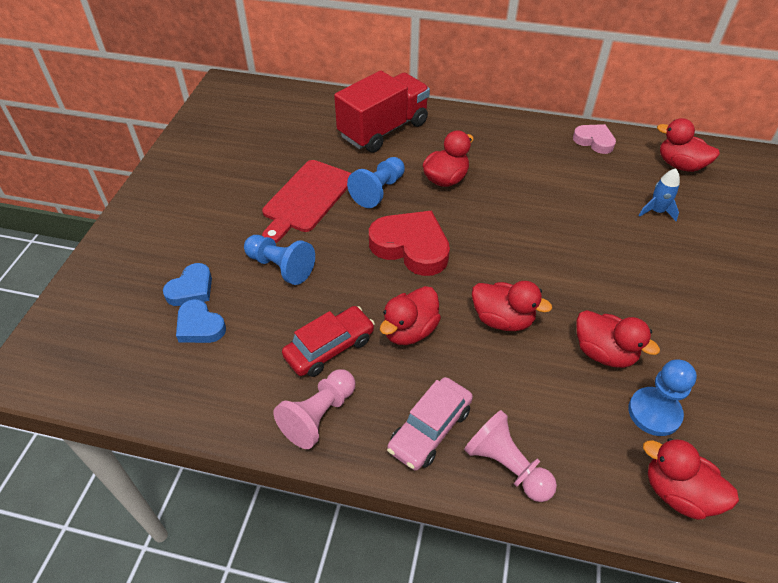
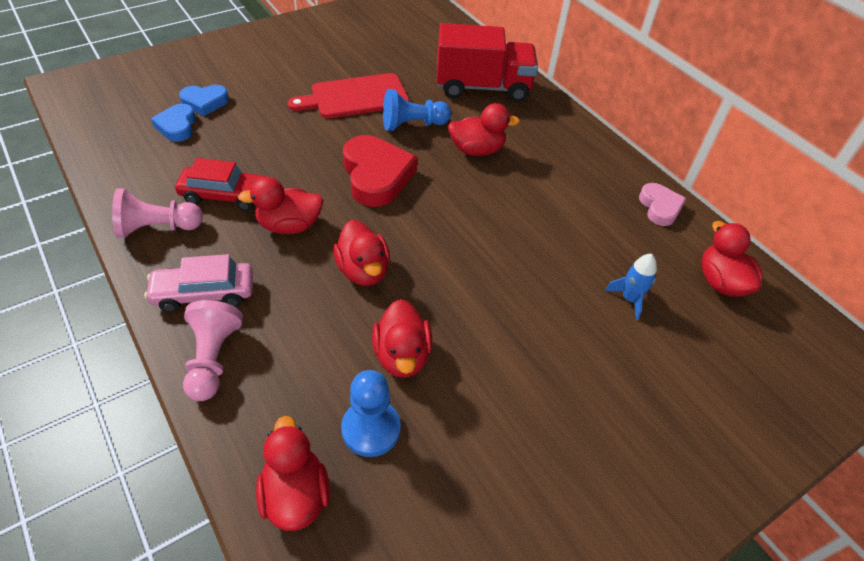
camera: 40 degrees right, 0 degrees up
(280, 267) = (273, 127): blue pawn -> none

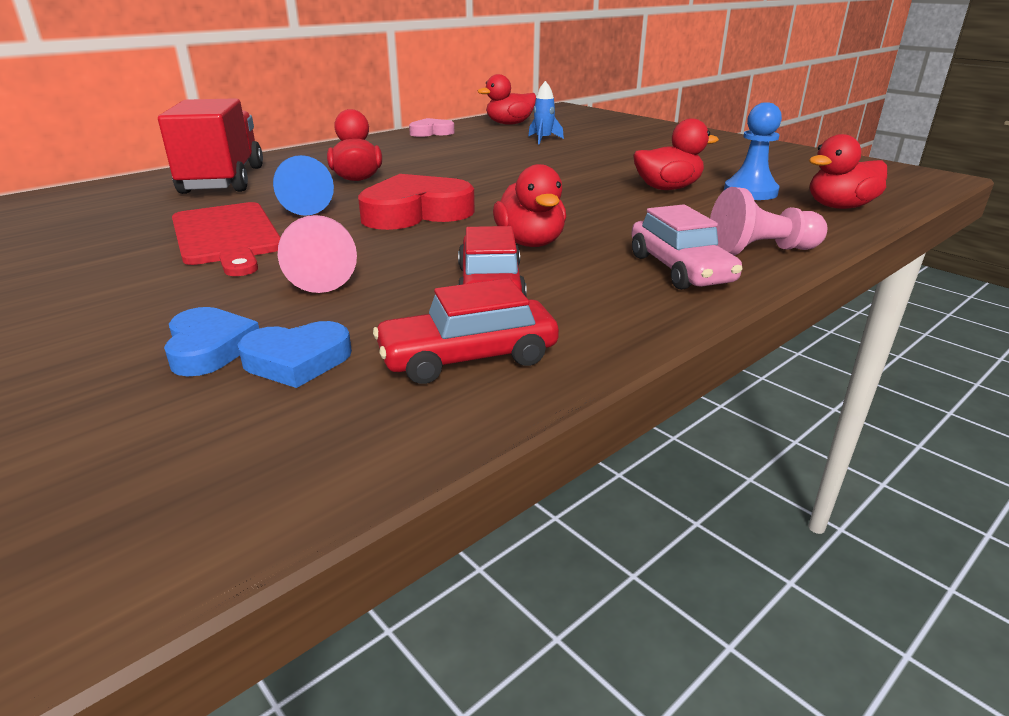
camera: 95 degrees left, 20 degrees down
(146, 177) = (468, 357): none -> red car
(158, 228) = (589, 320): pink pawn -> pink pawn (319, 273)
(363, 270) = (578, 207): red duck -> none

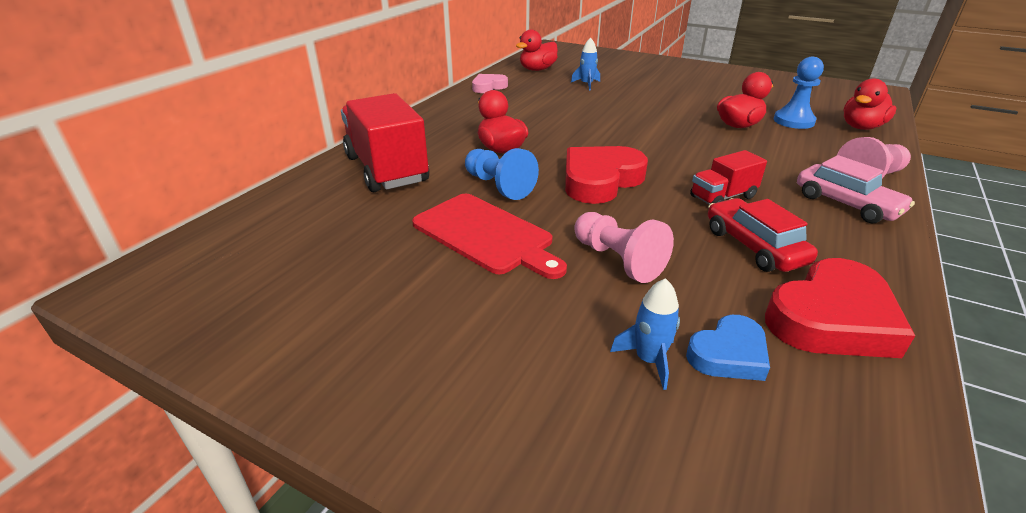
camera: 20 degrees left, 5 degrees up
(209, 348) = (648, 360): blue heart -> blue rocket
(468, 357) = (831, 319): red car -> red heart
(530, 243) = (722, 197): red duck -> red truck

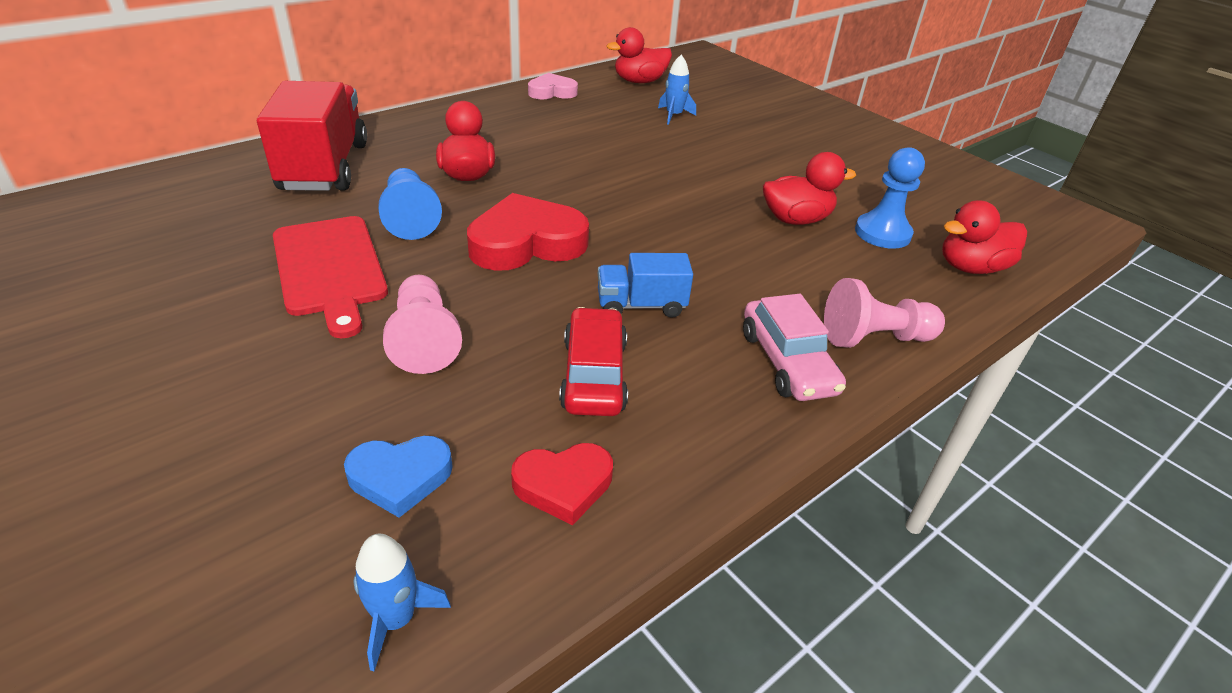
camera: 20 degrees right, 5 degrees up
(648, 360) = (316, 452): blue rocket -> blue rocket (396, 619)
(722, 197) = (641, 305): red truck -> blue truck
(831, 319) = (563, 485): red heart -> red heart, size x0.58

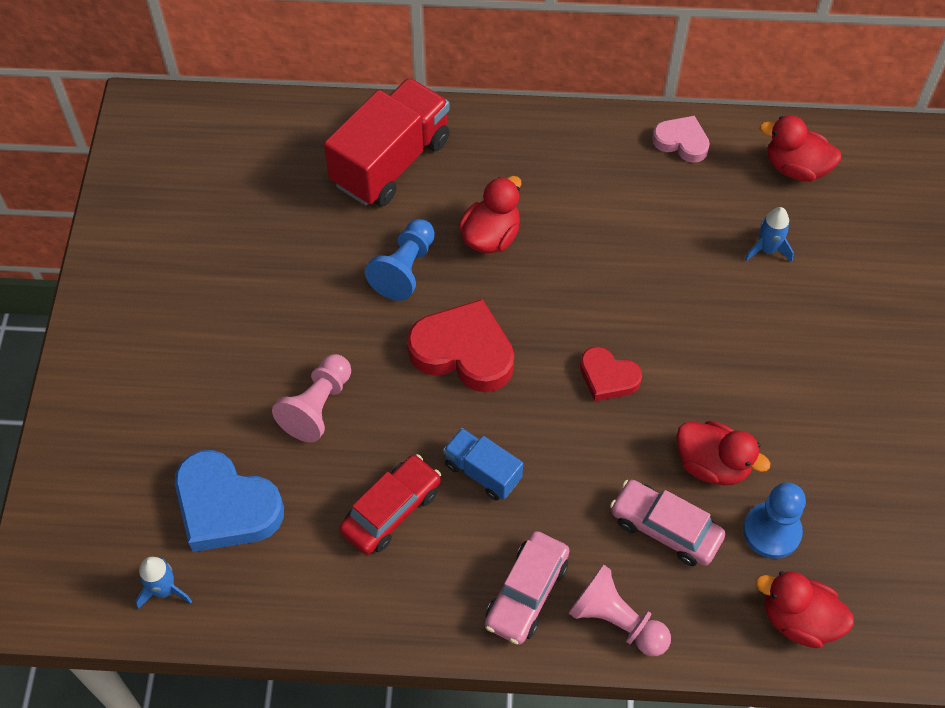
camera: 45 degrees right, 20 degrees up
(330, 269) = (311, 296): red cutting board -> none
(400, 477) = (226, 507): blue heart -> blue heart, size x1.72
(563, 485) = (300, 576): red heart -> red heart (608, 377)
(820, 266) = (665, 528): none -> pink car

